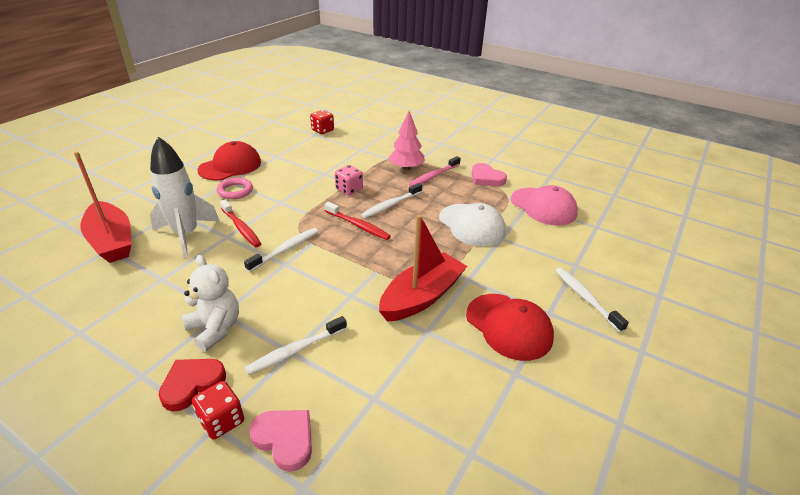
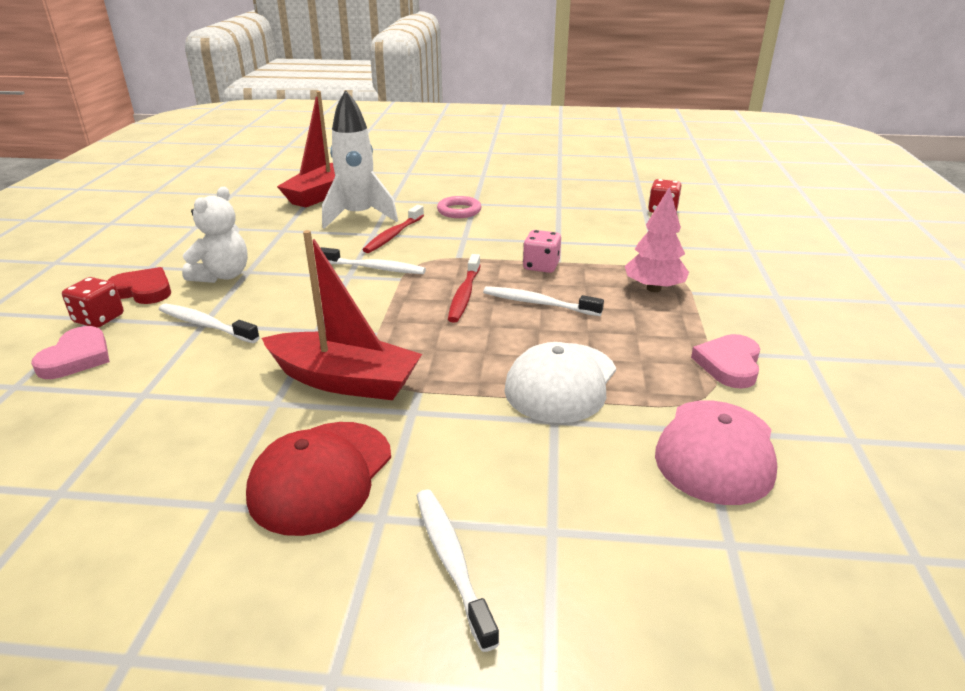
camera: 65 degrees right, 5 degrees down
(230, 166) = (505, 193): red cap -> none
(434, 176) = (663, 315): pink toothbrush -> none
(586, 298) = (452, 562): white toothbrush -> white toothbrush turned 60 degrees counterclockwise

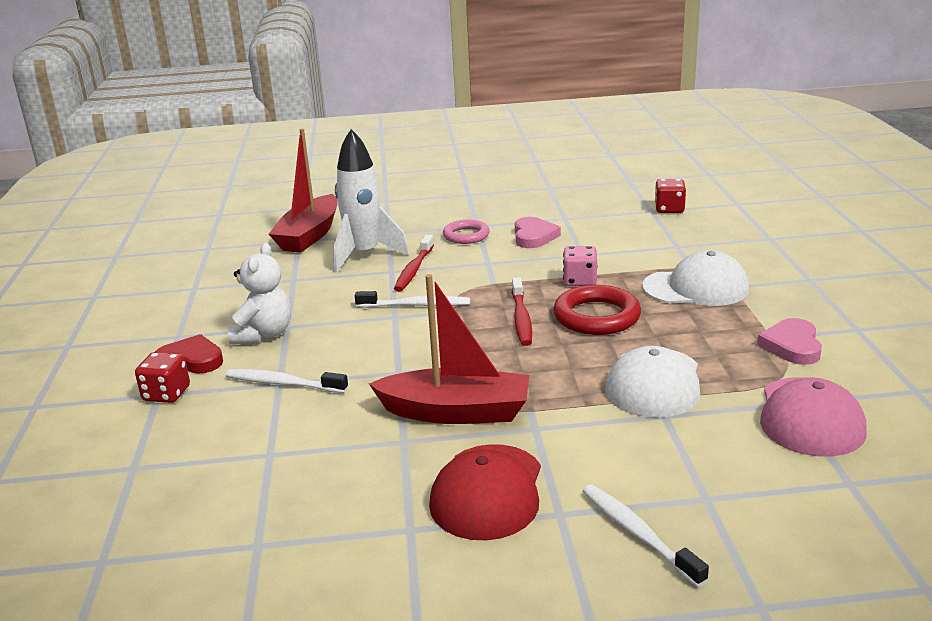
camera: 10 degrees left, 5 degrees down
(77, 357) = (175, 433): pink heart -> pink heart (534, 236)
(538, 303) = (596, 316): white toothbrush -> red ring
(653, 288) = (696, 288): pink tree -> white cap

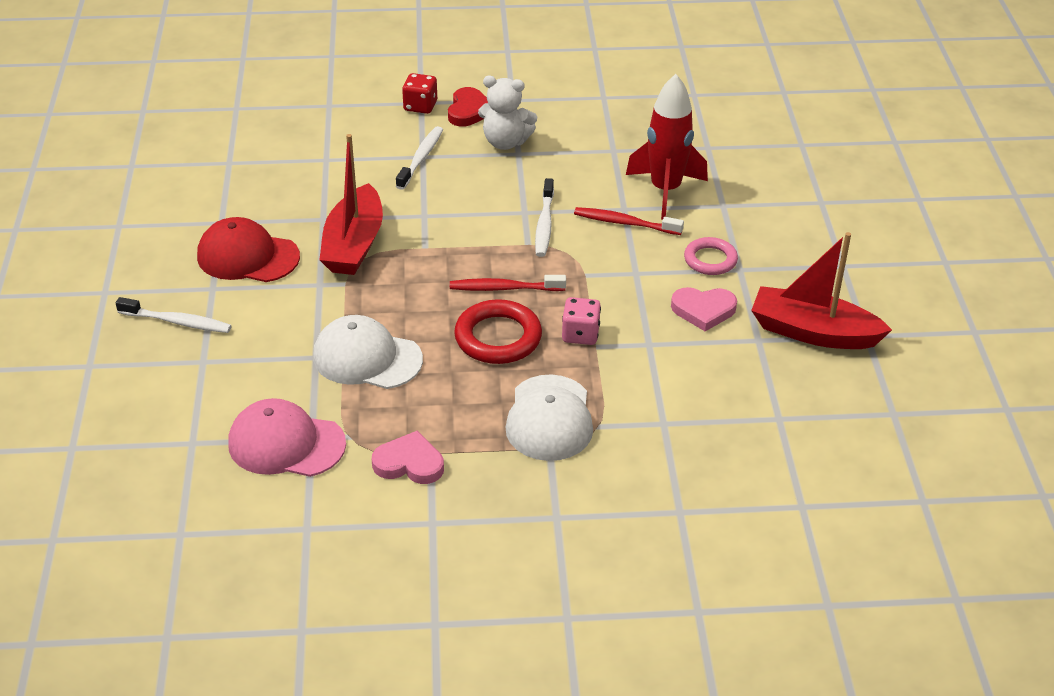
camera: 90 degrees right, 15 degrees up
(309, 235) = (720, 153): red boat -> red boat (813, 332)
(364, 255) = (665, 191): white rocket -> red rocket
(638, 534) = (177, 322): white toothbrush -> white toothbrush turned 45 degrees clockwise
(669, 209) = (783, 435): red dice -> none

